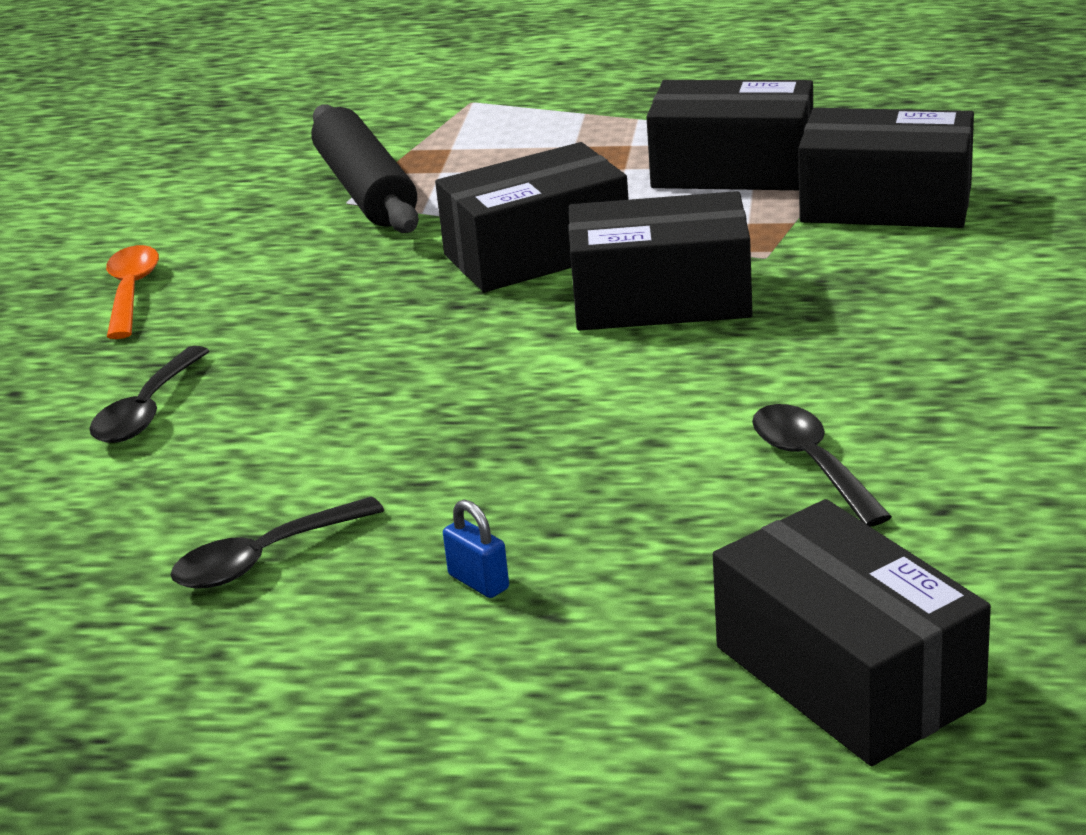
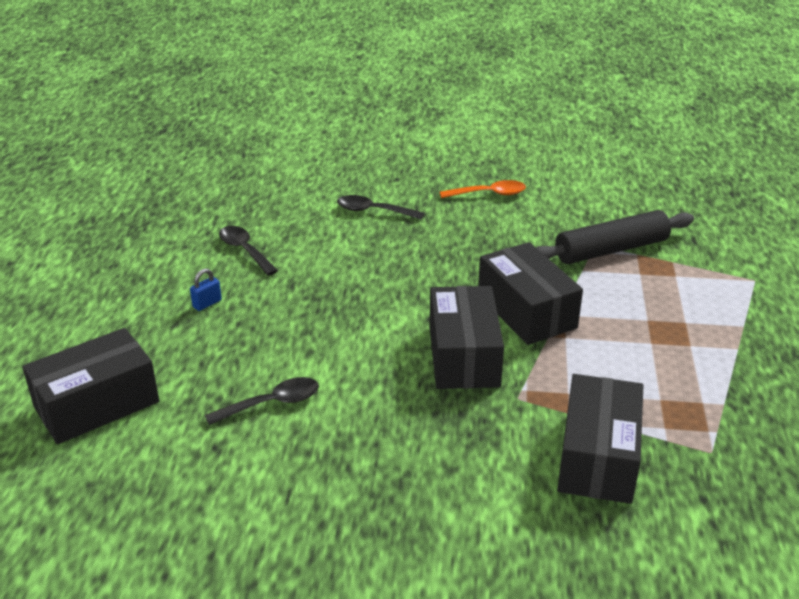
camera: 85 degrees right, 5 degrees up
(733, 170) = (651, 388): black box -> none

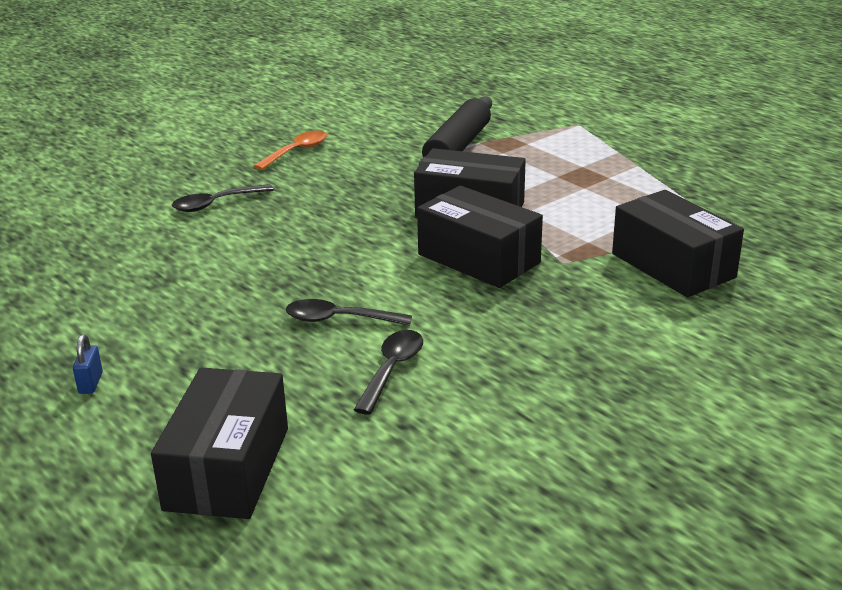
camera: 45 degrees left, 5 degrees down
(207, 304) = (186, 339): blue padlock -> blue padlock (90, 383)
(244, 250) = (144, 285): black spoon -> black spoon (339, 320)

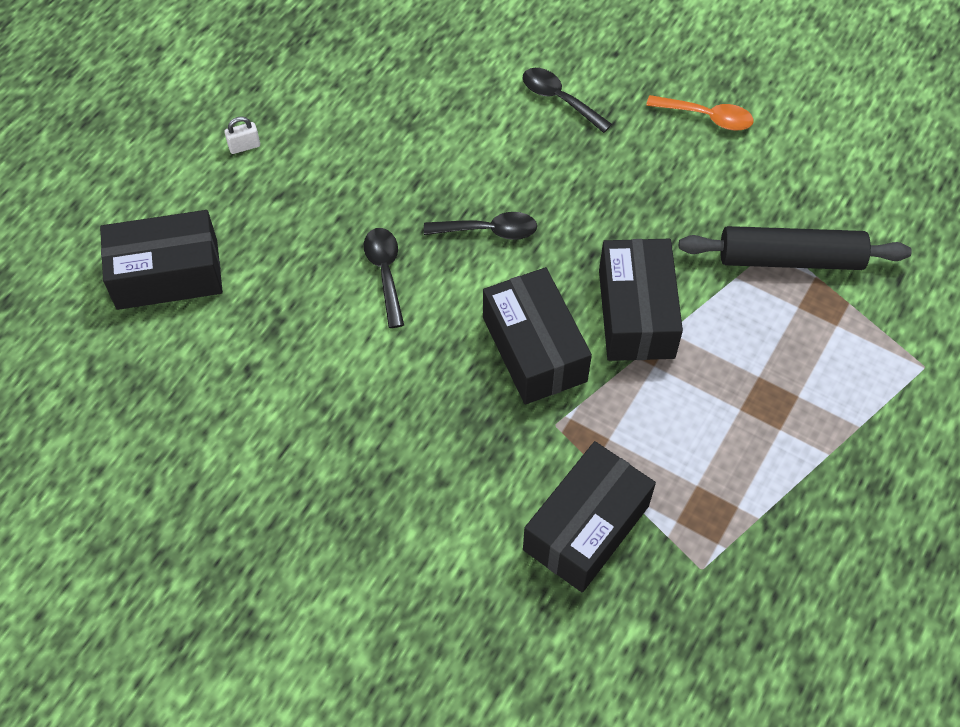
camera: 70 degrees right, 30 degrees up
(90, 383) = (244, 146): blue padlock -> white padlock
(392, 370) = (321, 336): black spoon -> black spoon (489, 230)
(479, 258) = (534, 349): black box -> black box turned 45 degrees counterclockwise

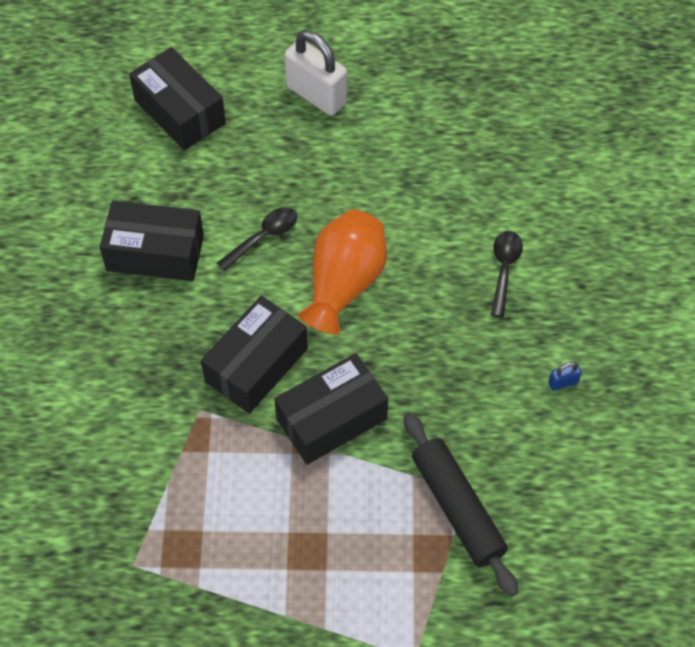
camera: 60 degrees right, 0 degrees up
(244, 146) = (316, 95): white padlock -> white padlock, size x2.44
(489, 230) = (344, 283): black spoon -> orange vase
(586, 527) = (125, 470): black box -> black box (155, 253)
(707, 117) = (563, 382): orange spoon -> blue padlock

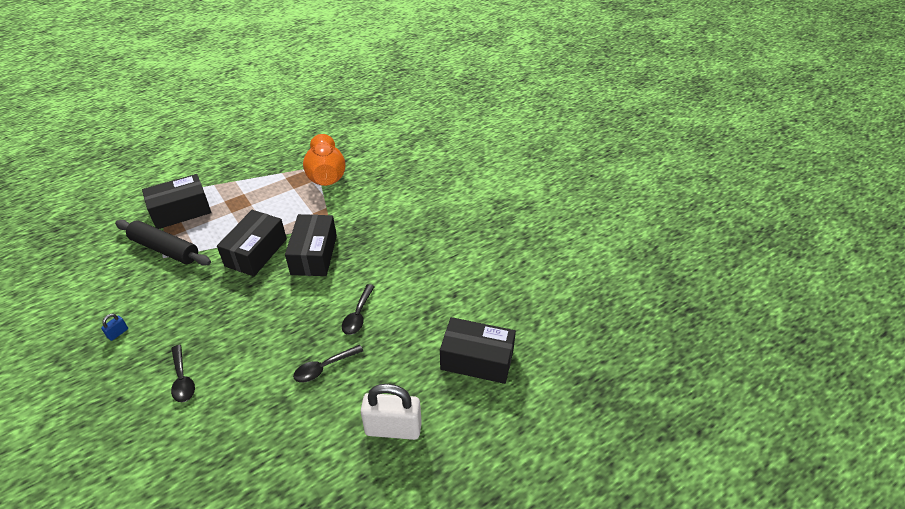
camera: 145 degrees right, 15 degrees down
(155, 253) = (415, 275): black box -> black box (181, 211)
(343, 194) = (324, 368): none -> black spoon
(344, 283) = (289, 316): orange vase -> orange vase (326, 175)

